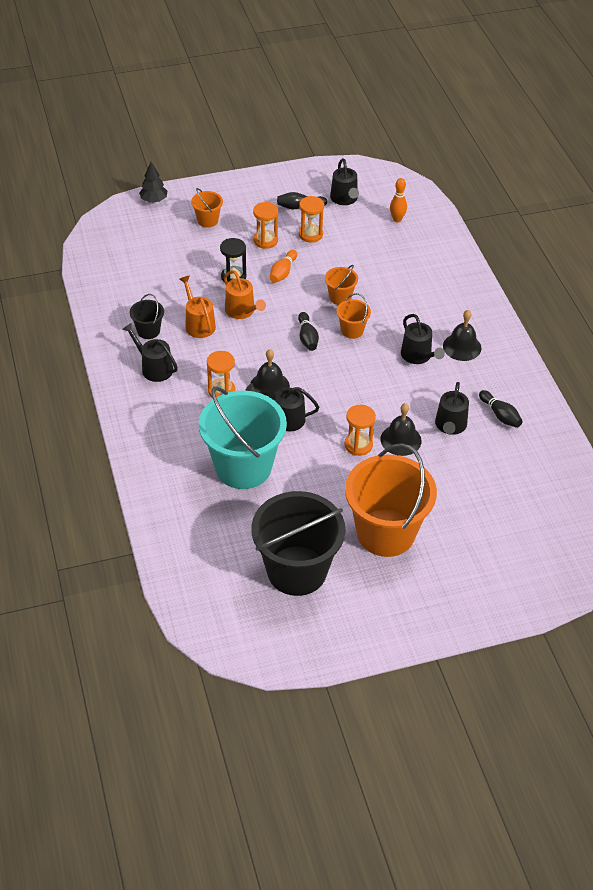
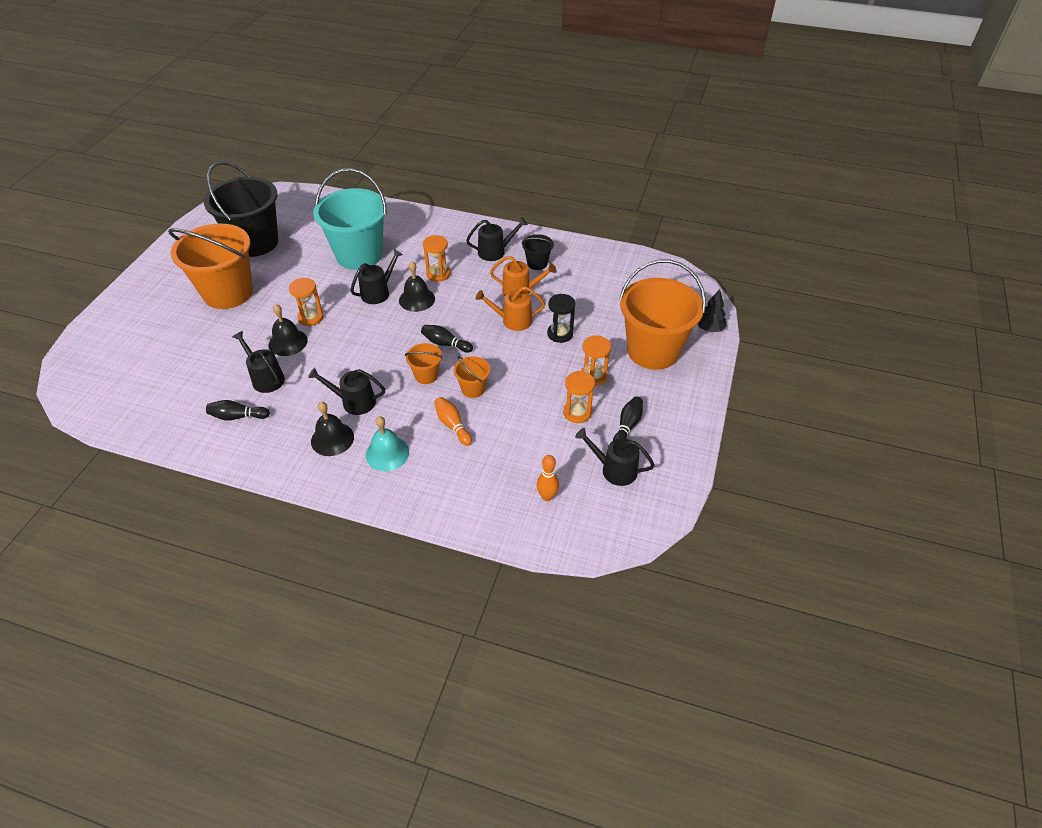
camera: 125 degrees right, 0 degrees up
(207, 220) = (653, 351): orange bucket -> orange bucket, size x2.28
(283, 272) = (539, 367): orange bowling pin -> orange bowling pin (452, 425)
(443, 310) = (387, 453): none -> turquoise bell

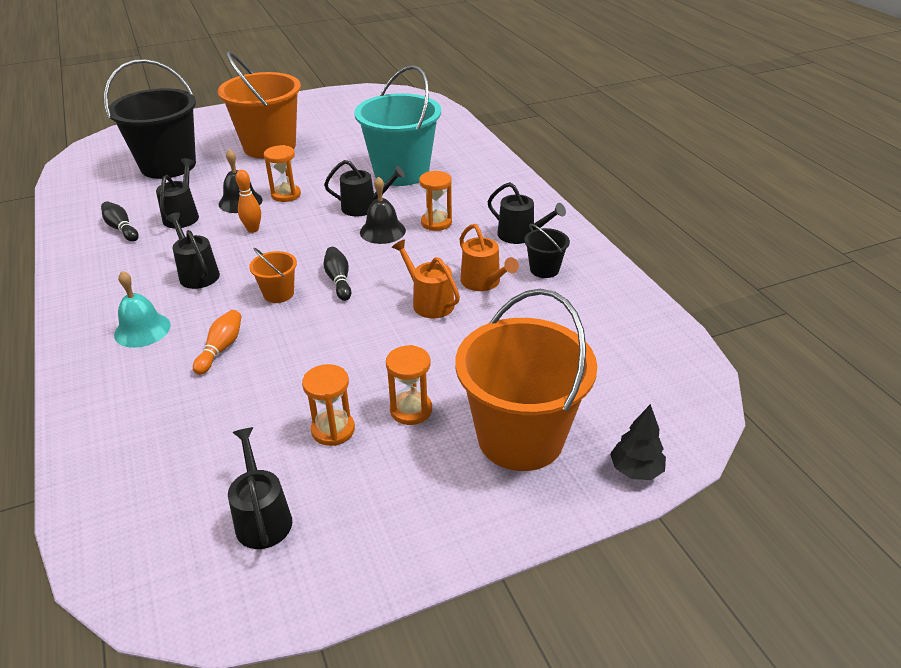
camera: 50 degrees right, 10 degrees down
(255, 242) = (347, 124): black bucket -> black bucket (168, 165)
(332, 439) = (135, 288): black bell -> none
(473, 389) = (290, 333): orange bucket -> none
(547, 496) = (166, 480): orange bowling pin -> orange bowling pin (253, 229)
(560, 334) = (451, 345): black hourglass -> none
(627, 426) = (354, 488): black bowling pin -> none

